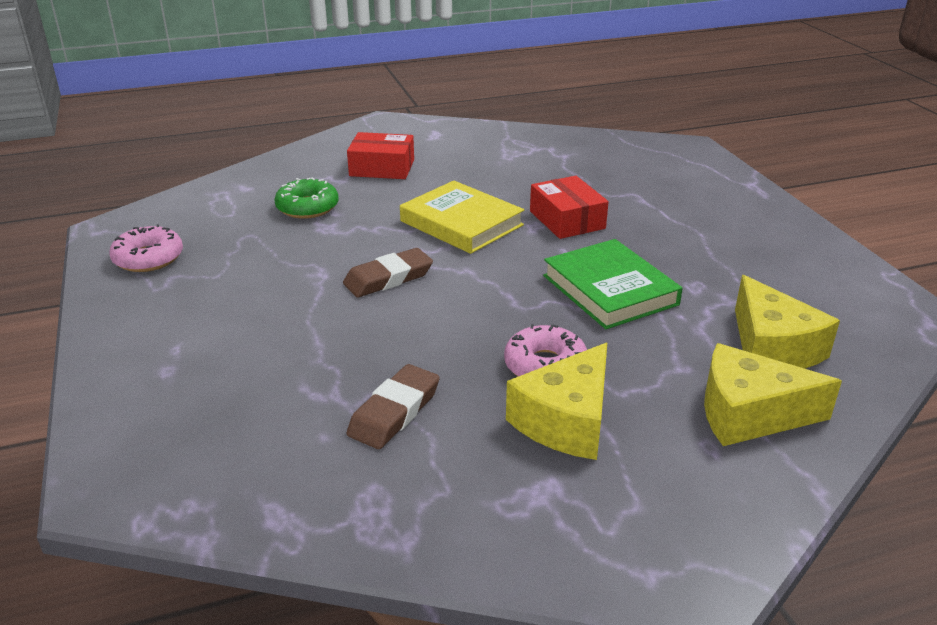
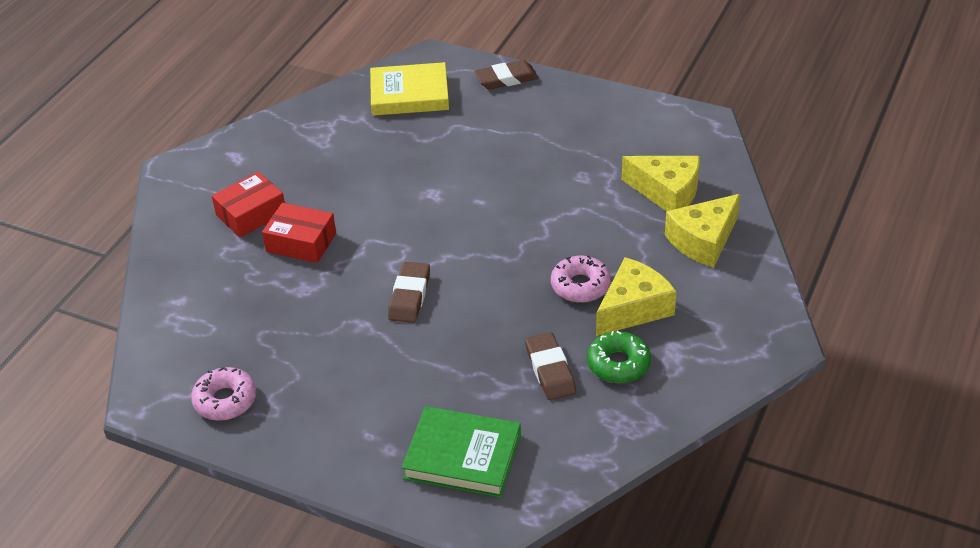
camera: 45 degrees left, 10 degrees up
(307, 207) = (259, 283): green donut -> green donut (618, 364)
(461, 223) = (385, 223): yellow book -> yellow book (409, 94)
(566, 420) = (633, 308): yellow cheese -> yellow cheese turned 120 degrees counterclockwise
(567, 220) = (446, 175): red box -> red box (301, 242)
(610, 290) = (543, 212): green book -> green book (462, 456)
(736, 187) = (506, 79): none -> brown eraser

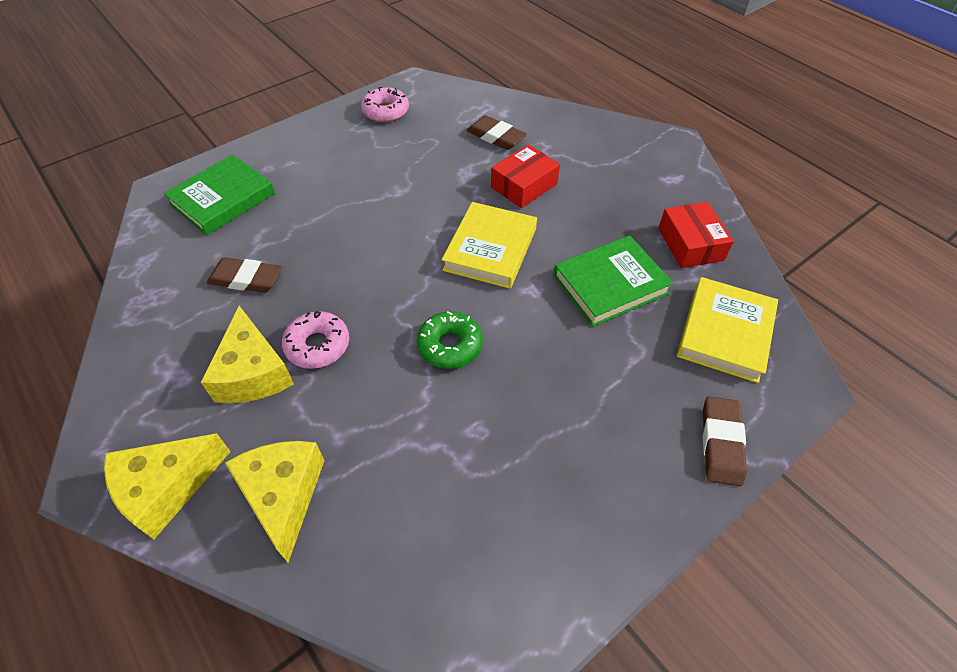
camera: 115 degrees right, 10 degrees up
(251, 214) = (582, 168): red box -> red box (690, 244)
(398, 156) = (610, 284): none -> green book
(403, 232) = (490, 249): none -> yellow book
(409, 296) = (406, 226): brown eraser -> brown eraser (496, 137)
(618, 364) = (205, 327): green donut -> green donut (450, 345)
(667, 192) = (388, 506): yellow cheese -> yellow cheese (166, 488)

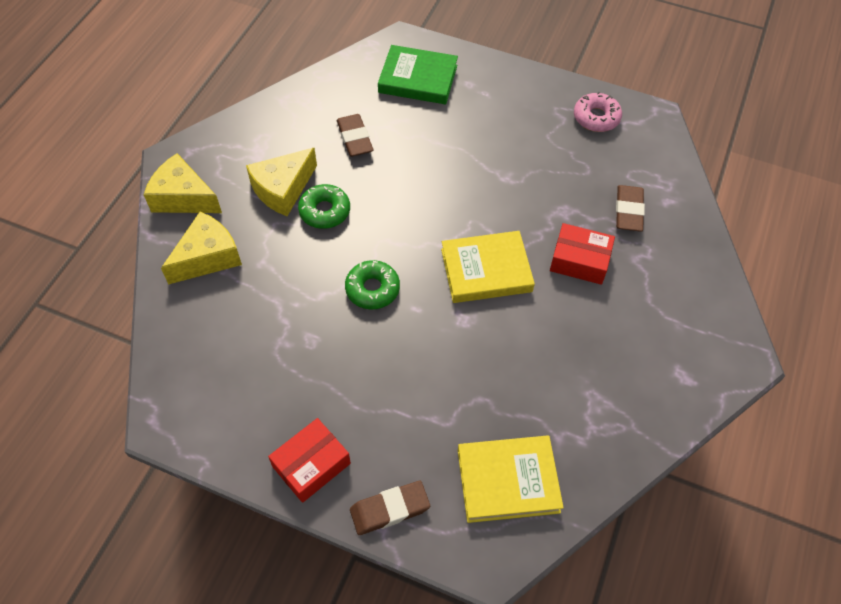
camera: 60 degrees right, 5 degrees up
(318, 345) = (325, 211): pink donut -> green donut
(610, 284) = (505, 372): green book -> none
(690, 244) = (600, 420): red box -> red box (311, 465)

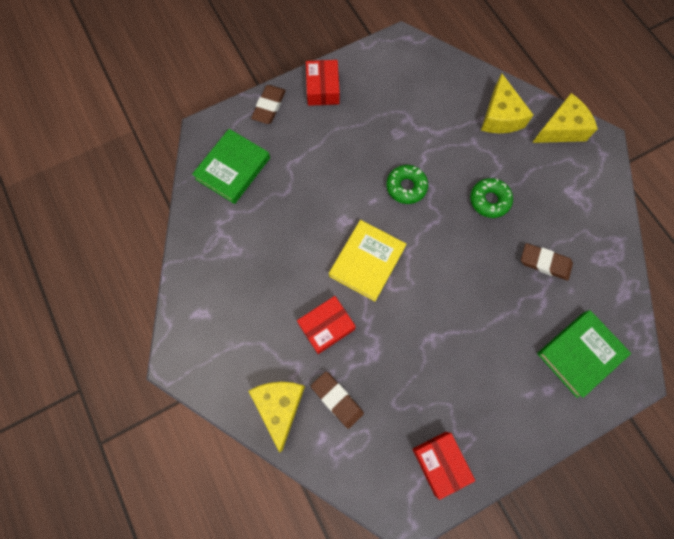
camera: 130 degrees right, 15 degrees up
(283, 189) = (527, 188): yellow cheese -> yellow cheese (280, 406)
(508, 480) = (233, 168): yellow book -> green book
(596, 118) = (440, 462): pink donut -> red box

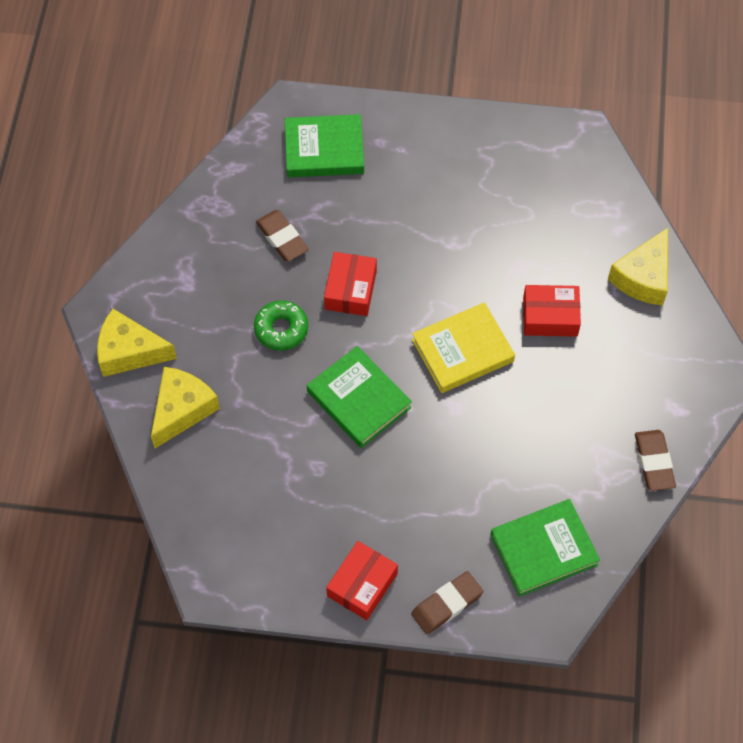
camera: 145 degrees left, 10 degrees down
(337, 399) = (583, 250): brown eraser -> brown eraser (654, 462)
(406, 187) = (358, 400): green donut -> green book
(440, 462) = (524, 150): red box -> red box (350, 290)

